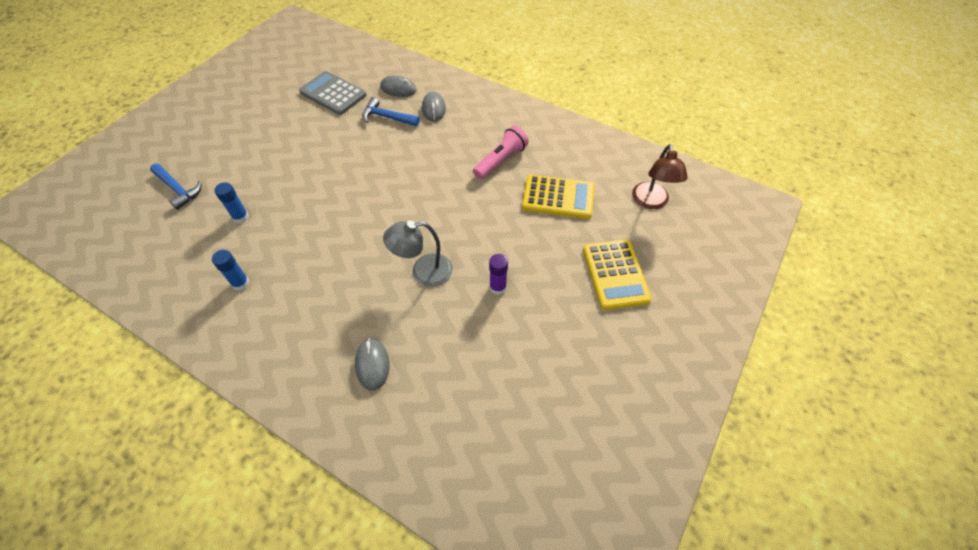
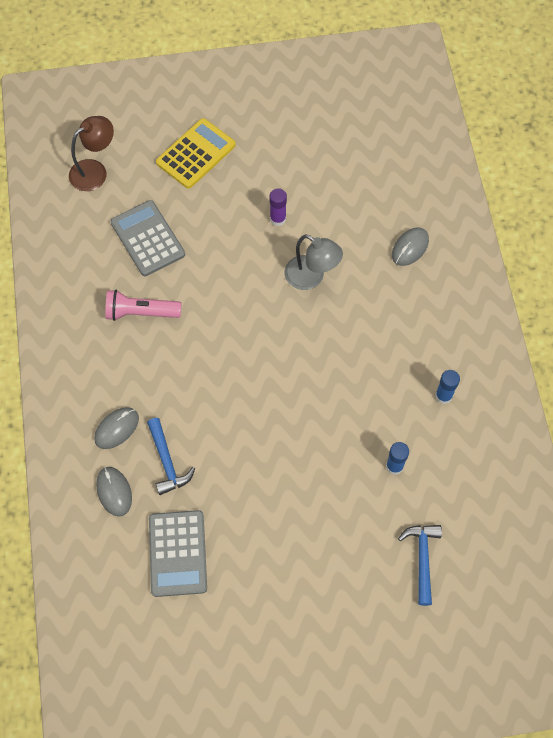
camera: 130 degrees left, 10 degrees up
(558, 197) = (148, 238): yellow calculator -> grey calculator

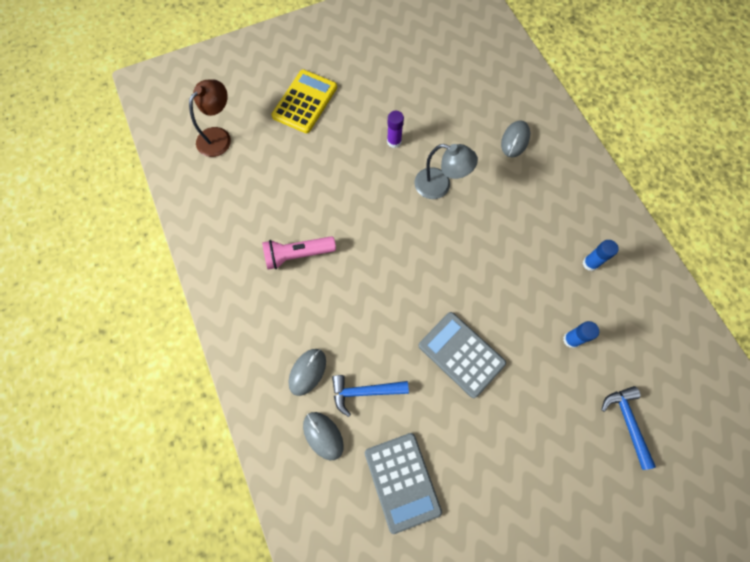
camera: 15 degrees left, 5 degrees up
(148, 238) = (284, 186): grey calculator -> grey calculator (461, 354)
(167, 462) = (364, 391): blue hammer -> blue hammer turned 120 degrees clockwise

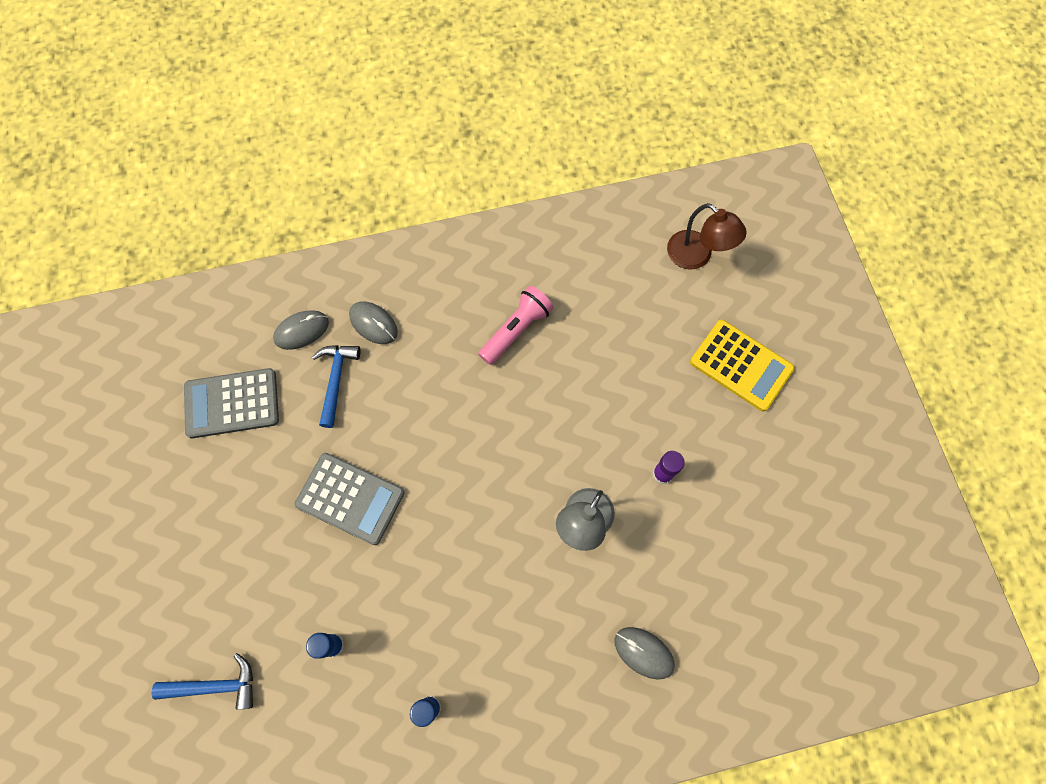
camera: 100 degrees right, 0 degrees up
(298, 255) = (516, 330): pink flashlight -> pink flashlight turned 45 degrees clockwise
(461, 354) = (350, 498): grey calculator -> grey calculator turned 60 degrees clockwise

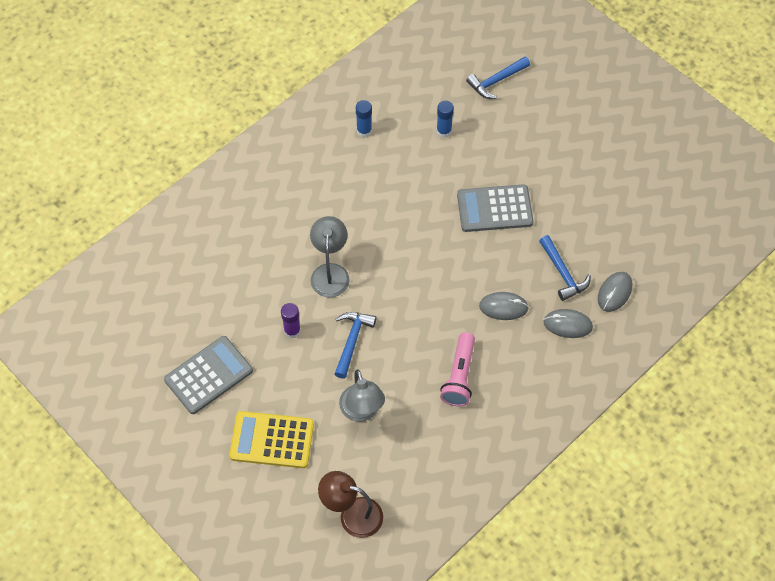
camera: 150 degrees right, 10 degrees down
(232, 403) = (620, 223): grey calculator -> grey calculator (208, 375)
(604, 426) = (352, 341): none -> blue hammer
(634, 346) = (362, 411): none -> grey lamp
(644, 653) = (249, 220): grey mouse -> grey mouse (503, 307)

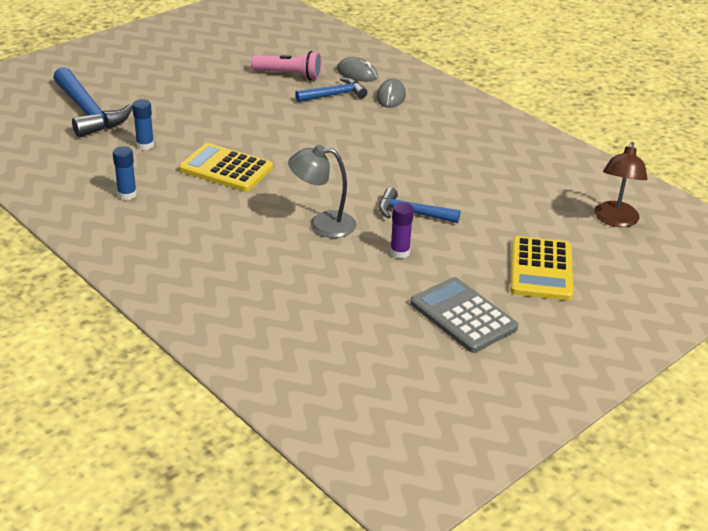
camera: 90 degrees left, 25 degrees down
(362, 411) = (496, 210): grey lamp -> none
(411, 195) = (226, 169): none -> yellow calculator
(459, 376) = (450, 153): pink flashlight -> pink flashlight (289, 75)
(494, 209) = (254, 123): grey calculator -> none
(496, 81) = (88, 112): blue hammer -> blue hammer, size x1.65
(503, 307) = (371, 126): grey mouse -> none

